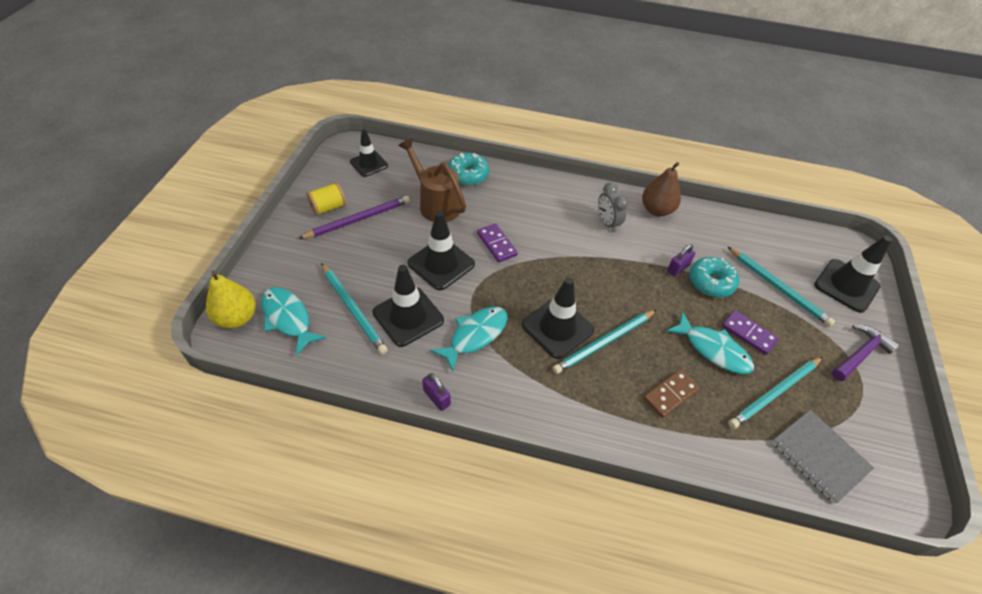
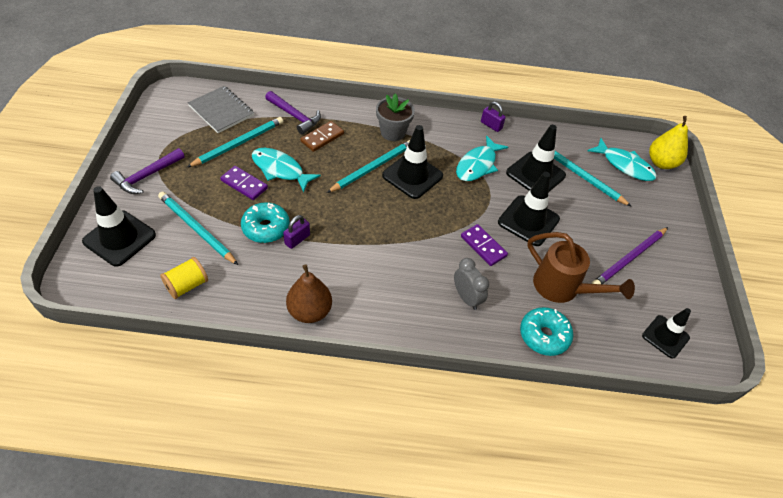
camera: 170 degrees right, 0 degrees up
(328, 207) = (666, 269): yellow spool -> yellow spool (187, 285)
(576, 396) = (393, 132): none -> grey flower pot
(607, 223) = (369, 285): grey clock -> grey clock (466, 298)
(713, 437) = (295, 116): none -> purple hammer

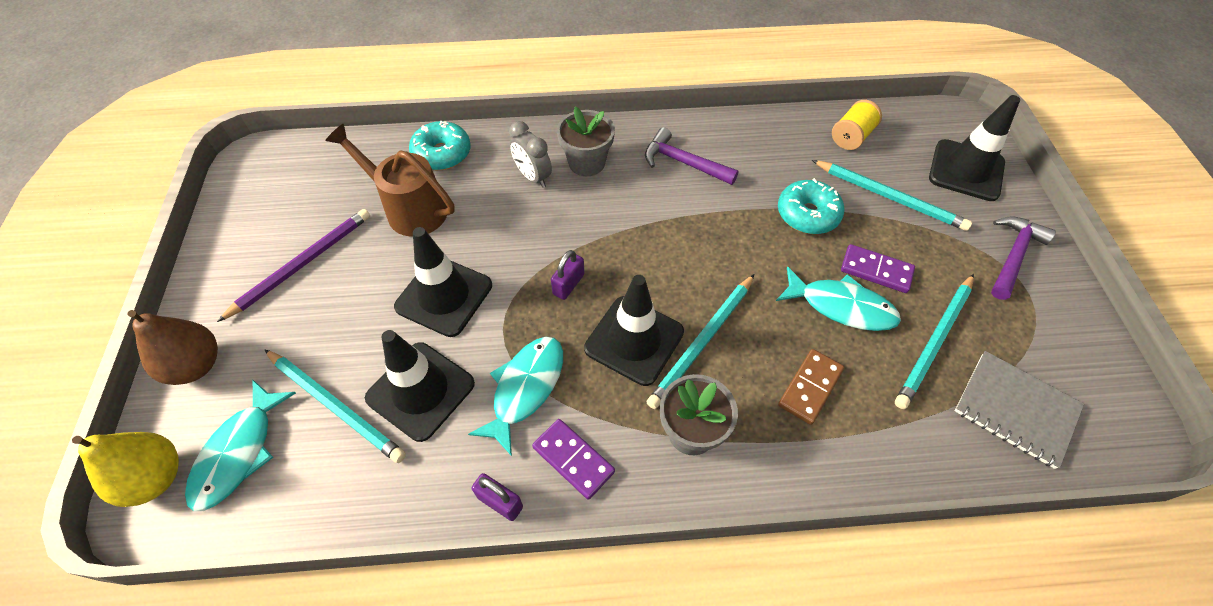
camera: 175 degrees right, 5 degrees up
(295, 116) = (883, 429): purple hammer -> purple hammer (683, 162)
(297, 239) = (760, 207): purple padlock -> purple padlock (568, 284)
(309, 311) = (707, 135): brown pear -> brown pear (196, 365)
(421, 303) = (586, 163): none -> grey flower pot
(483, 246) = (513, 244): purple domino -> purple domino (573, 459)
(624, 165) = (239, 453): turquoise fish -> turquoise fish turned 105 degrees counterclockwise
(665, 336) = (293, 176): black traffic cone -> none

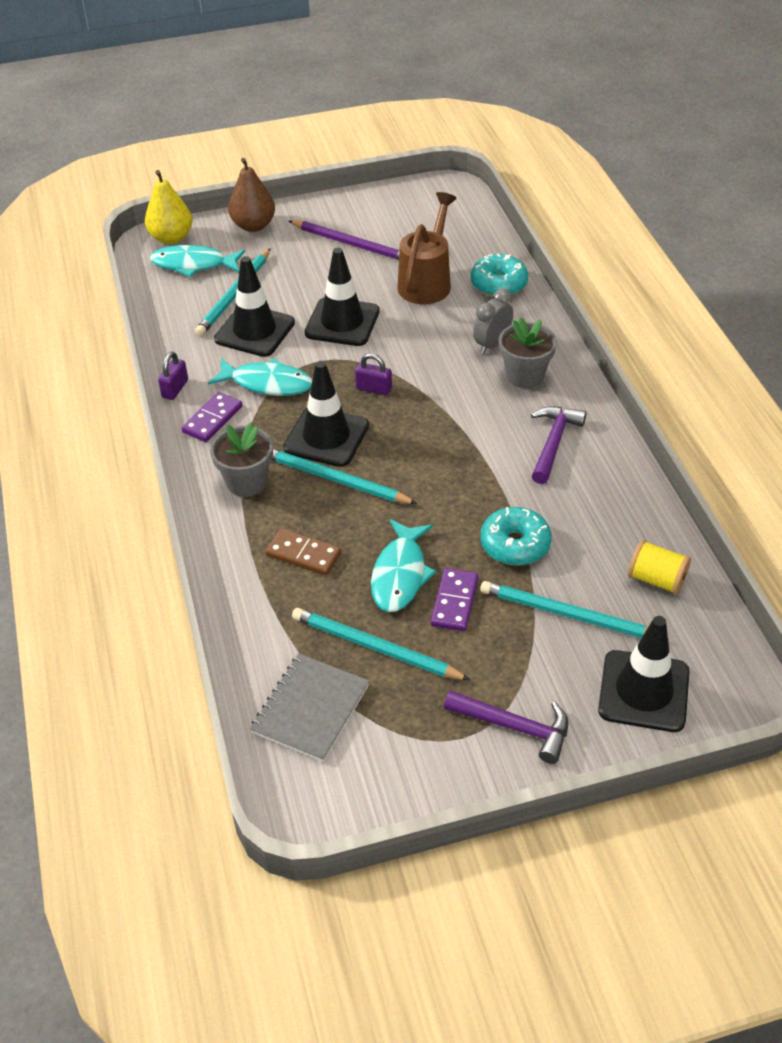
camera: 80 degrees right, 10 degrees down
(889, 197) = (567, 615): turquoise pencil -> turquoise pencil turned 90 degrees clockwise

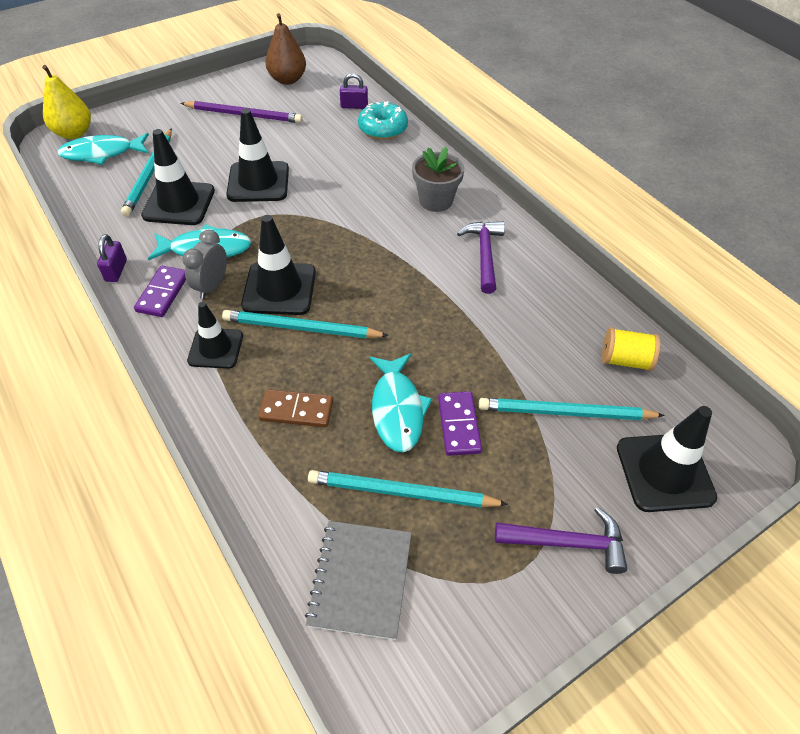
camera: 20 degrees left, 5 degrees up
(246, 482) = (215, 348): grey flower pot -> black traffic cone
(253, 225) = (149, 112): brown pear -> brown pear (287, 80)
(374, 389) = (308, 236): purple padlock -> purple padlock (354, 106)
(427, 282) = (321, 136): brown watering can -> none
(492, 344) = (397, 179): grey clock -> grey clock (212, 286)
(515, 544) = (490, 355): turquoise donut -> none

